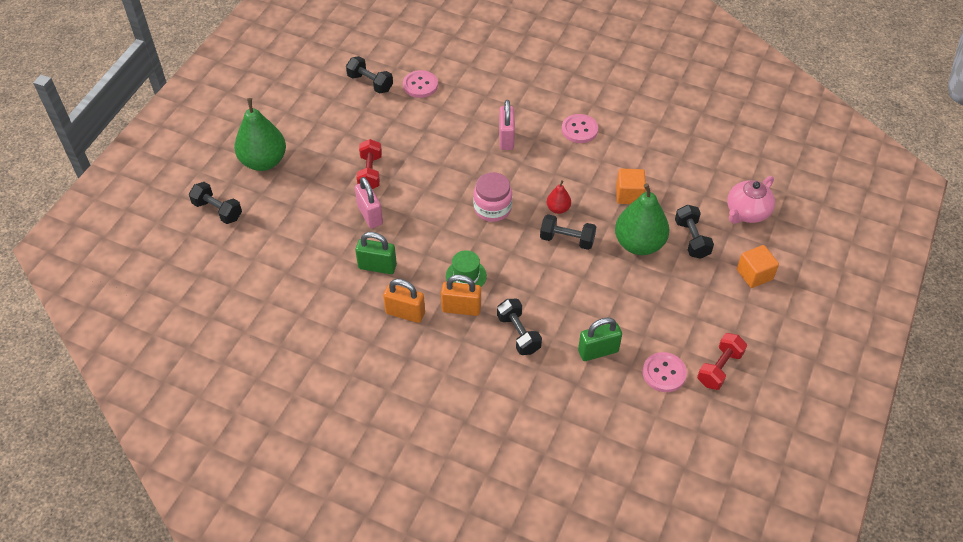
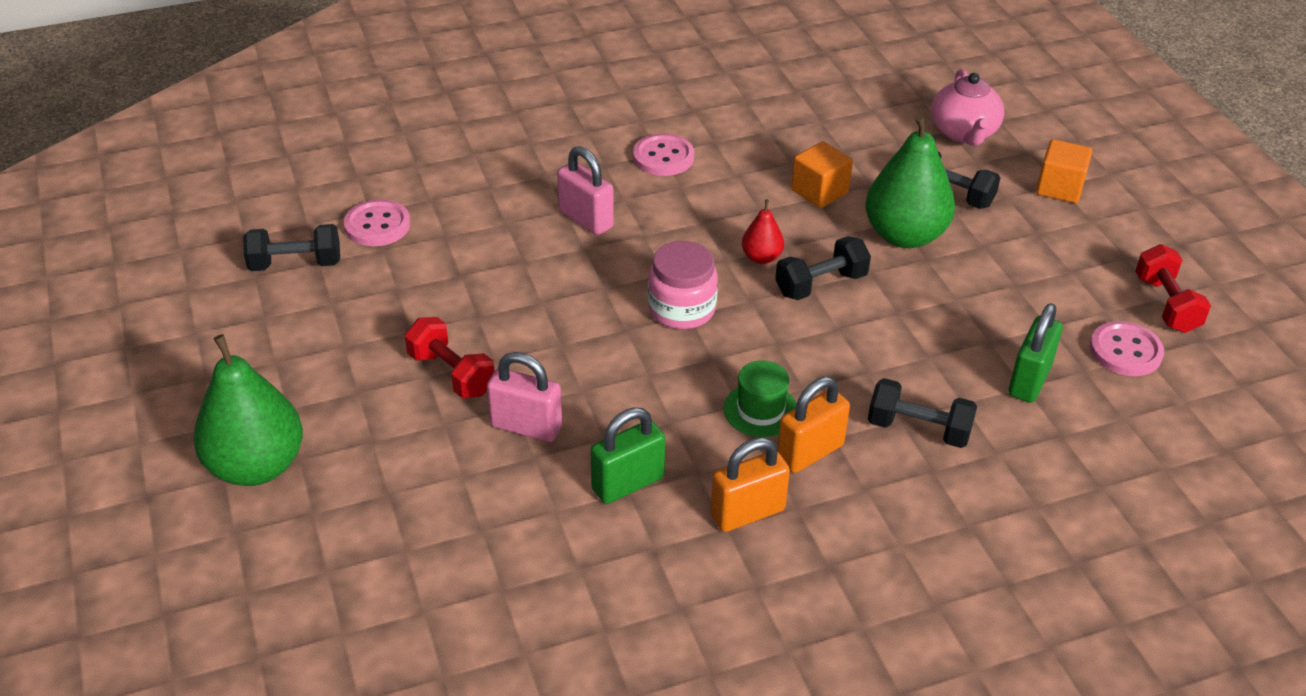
camera: 45 degrees left, 10 degrees down
(217, 210) = (266, 586): black dumbbell -> none

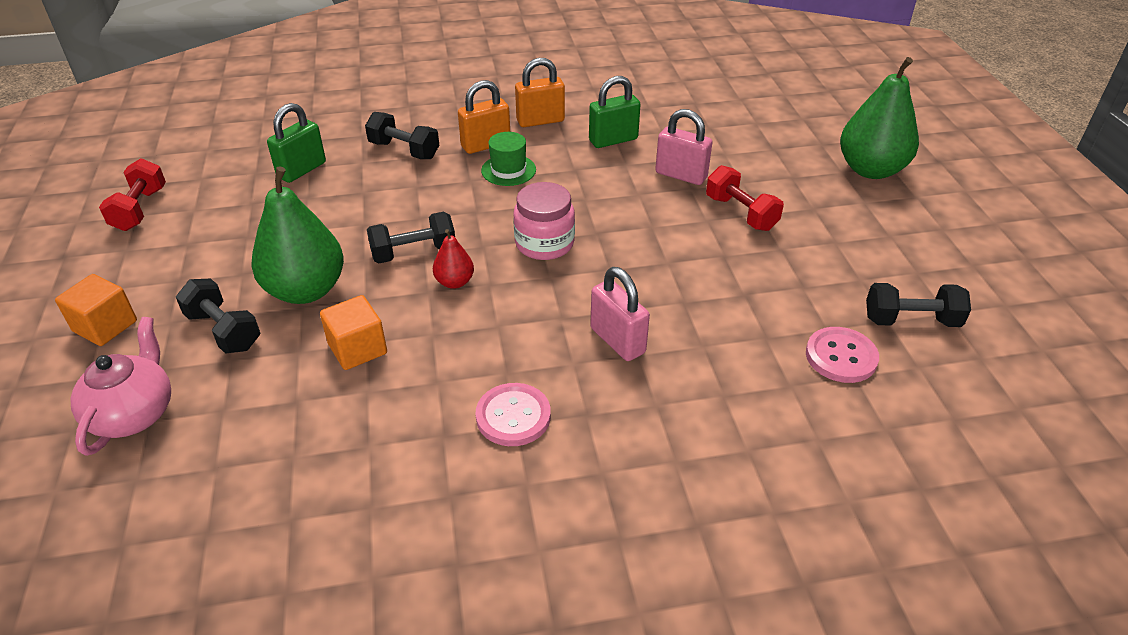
camera: 170 degrees left, 0 degrees up
(1125, 351) = (211, 181): pink button -> none

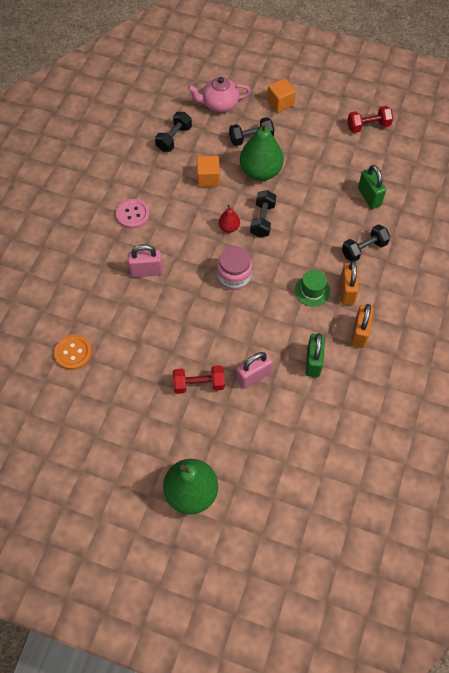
camera: 120 degrees right, 20 degrees up
(134, 414) = (219, 104): pink teapot -> pink teapot turned 135 degrees clockwise
(140, 209) = (368, 126): red dumbbell -> red dumbbell turned 45 degrees counterclockwise
(841, 357) = (73, 353): pink button -> orange button
(911, 320) = (69, 402): black dumbbell -> black dumbbell (174, 138)

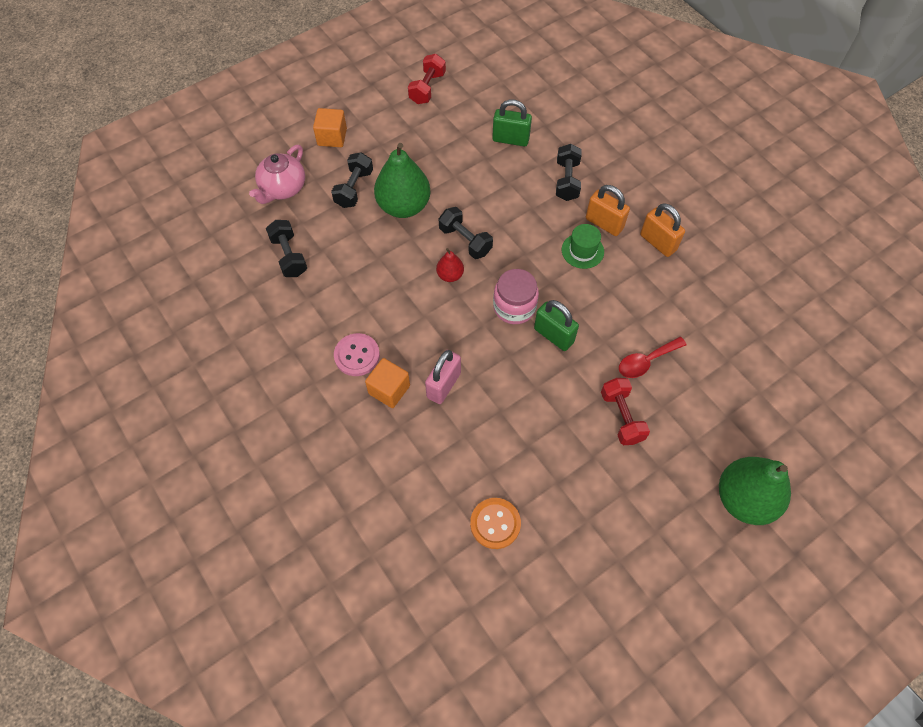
camera: 55 degrees left, 0 degrees up
(199, 384) = (621, 417): red dumbbell -> red dumbbell turned 45 degrees counterclockwise
(208, 178) = (371, 256): orange cube -> orange cube (389, 389)
(253, 376) = (646, 361): pink padlock -> red spoon
(313, 362) = (664, 299): green padlock -> green padlock (553, 335)

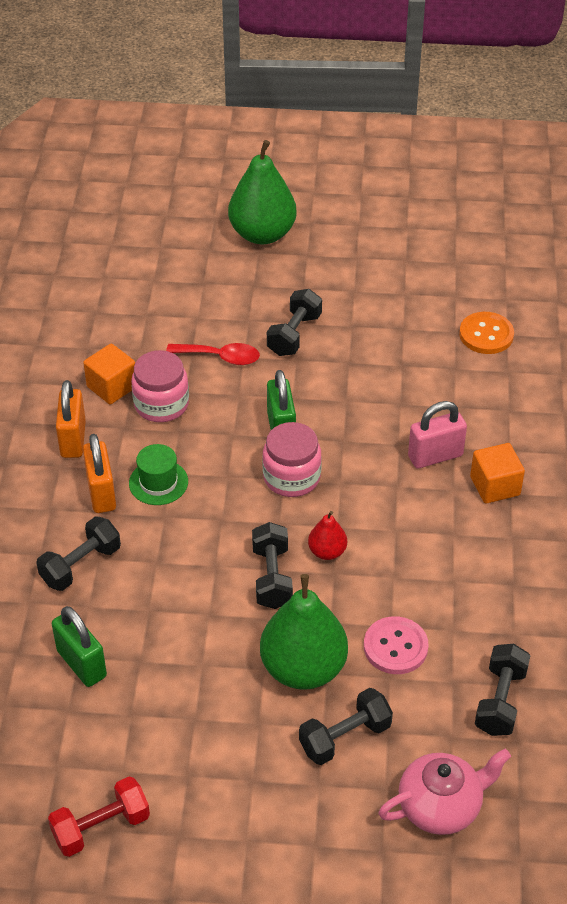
camera: 140 degrees left, 15 degrees down
(332, 137) = (308, 842): orange cube -> orange cube (112, 387)
(357, 355) = (503, 537): pink button -> pink button (395, 647)
(621, 417) = (294, 335): red dumbbell -> black dumbbell
(639, 300) = (161, 404): none -> pink jar

